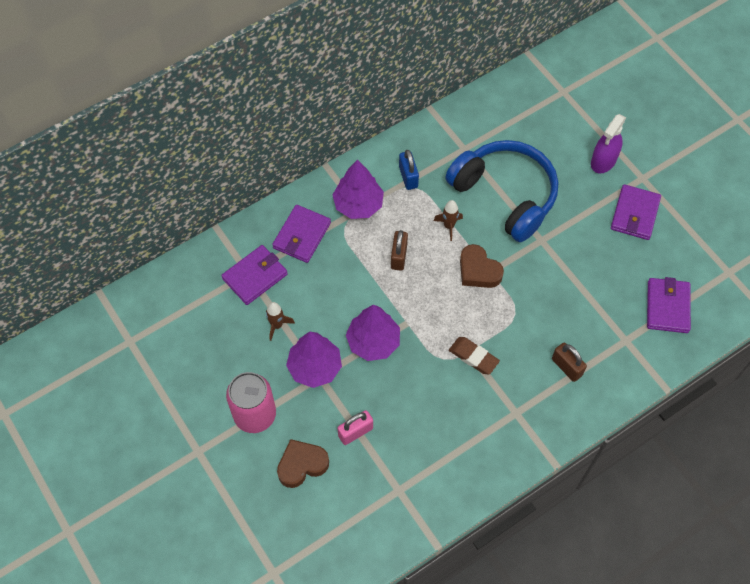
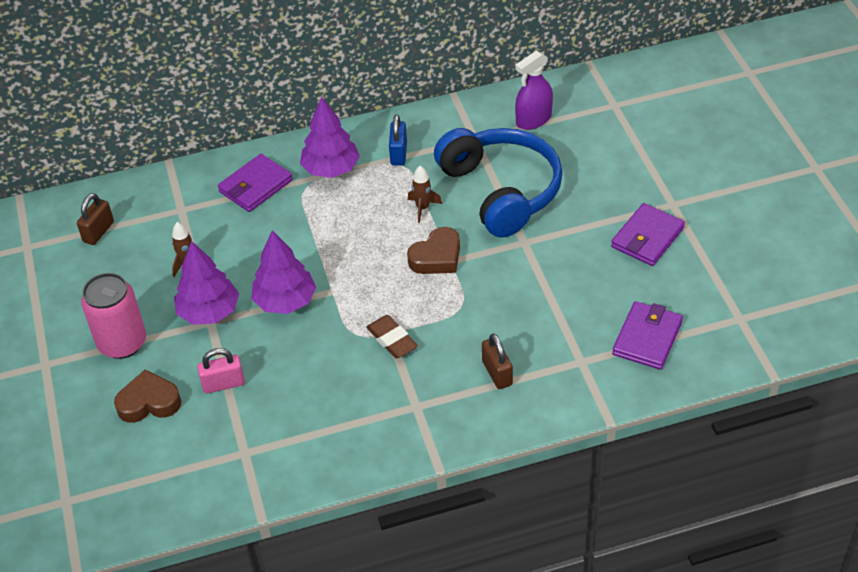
camera: 20 degrees right, 15 degrees down
(255, 276) = (187, 214): purple wallet -> none
(399, 256) = (352, 226): brown padlock -> brown padlock (98, 232)
(478, 270) = (436, 257): brown heart -> brown heart turned 105 degrees counterclockwise
(603, 161) = (632, 179): purple spray bottle -> purple spray bottle (533, 119)

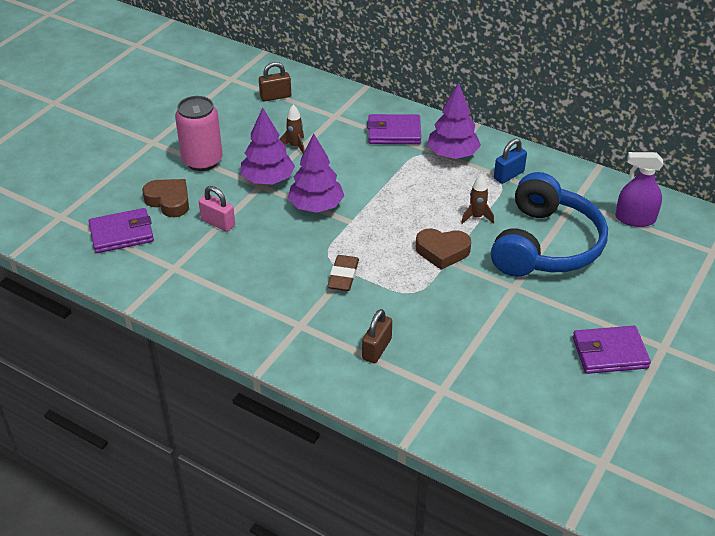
camera: 45 degrees right, 5 degrees down
(647, 338) = (511, 415): purple wallet -> purple wallet (121, 234)

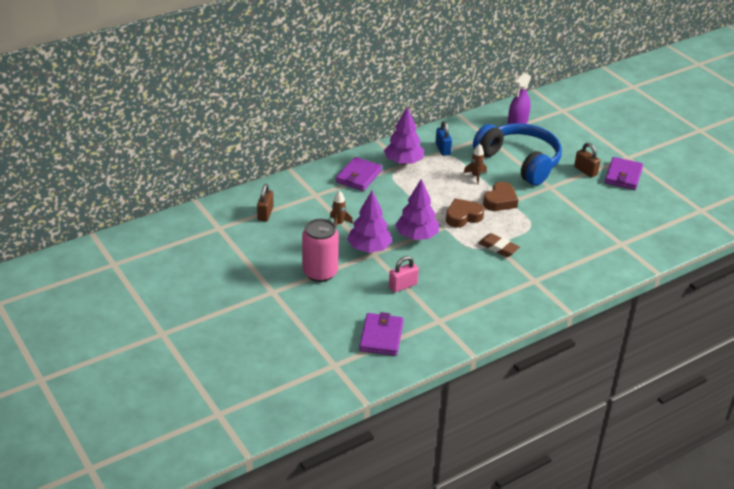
camera: 65 degrees left, 5 degrees down
(169, 201) = (358, 303): brown heart -> brown heart (463, 217)
(377, 349) = (574, 256): brown padlock -> brown padlock (585, 171)

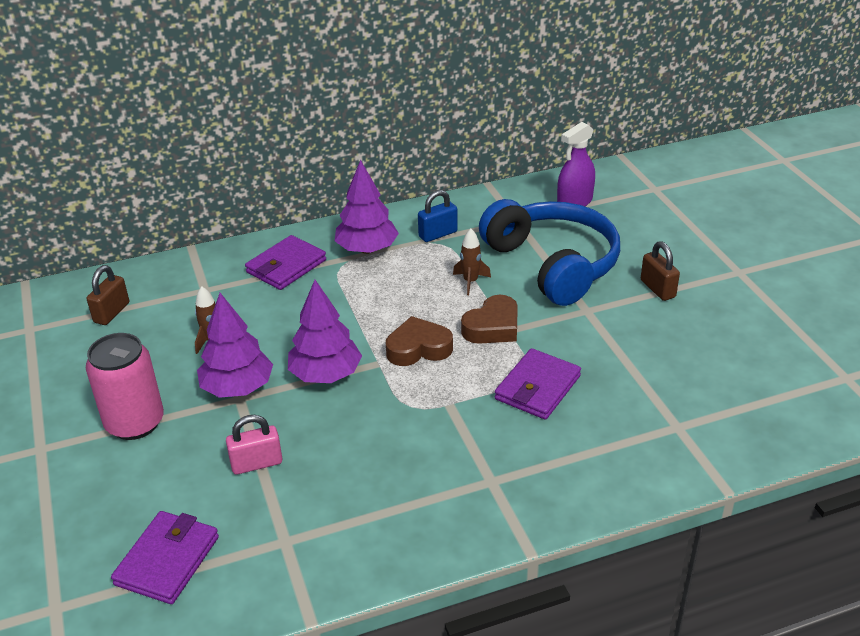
camera: 15 degrees right, 0 degrees up
(443, 149) = (438, 234): blue padlock -> blue padlock turned 60 degrees clockwise
(498, 248) = (453, 410): brown eraser -> none
(623, 176) = (721, 303): purple wallet -> purple wallet (537, 388)

